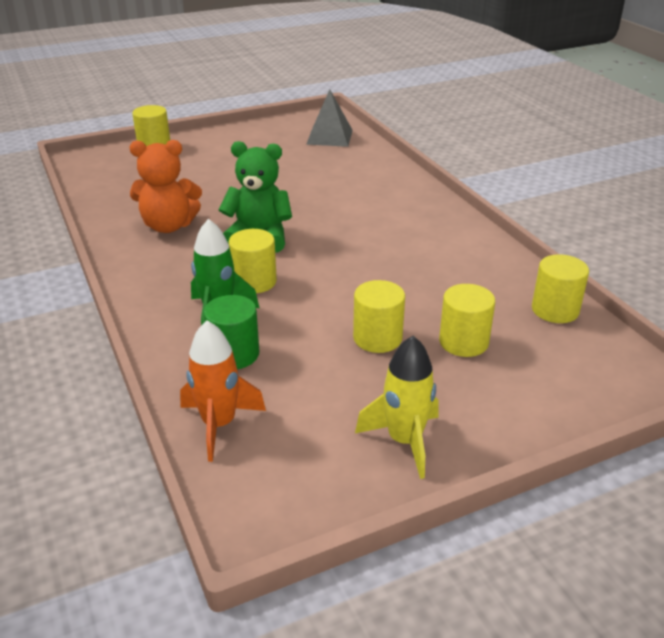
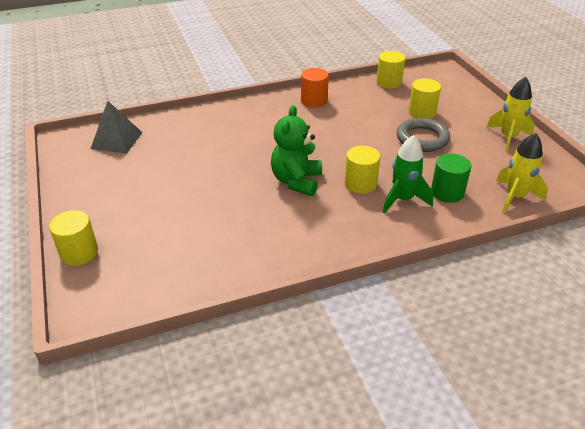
camera: 85 degrees left, 5 degrees up
(168, 226) = (269, 231): orange teddy bear -> none
(219, 425) = (514, 197): orange rocket -> yellow rocket
(377, 338) = (422, 138): yellow cylinder -> grey ring
(460, 243) = (314, 101): none -> orange cylinder

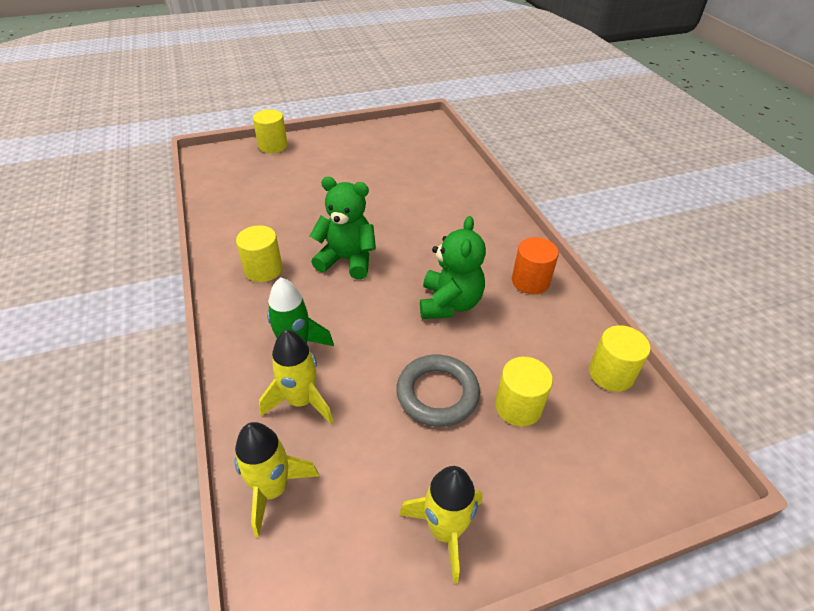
camera: 90 degrees right, 5 degrees up
(116, 140) = (428, 146): grey pyramid -> none
(341, 133) = (449, 303): none -> green teddy bear
(360, 184) = (334, 313): yellow cylinder -> yellow cylinder (263, 269)
(447, 192) = (301, 401): green cylinder -> yellow rocket

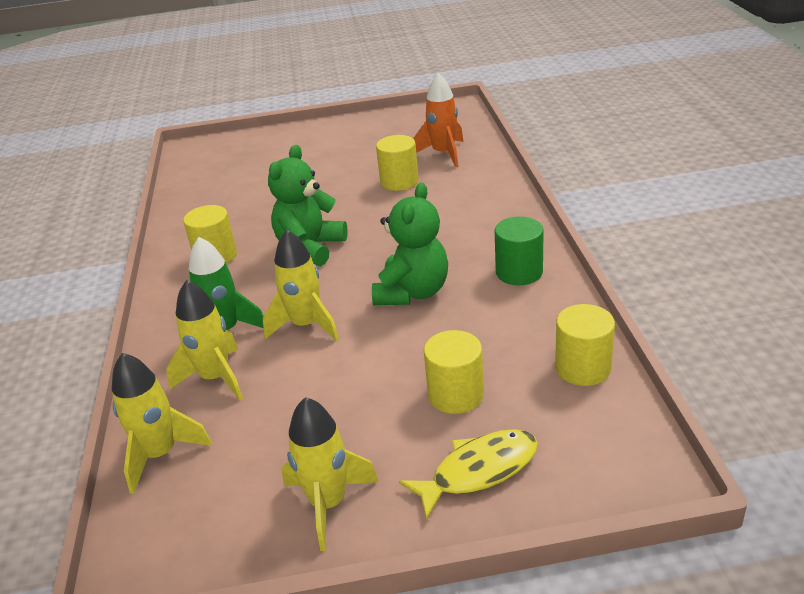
camera: 15 degrees right, 10 degrees down
(273, 146) = (265, 136): yellow cylinder -> yellow cylinder (399, 182)
(347, 260) = (310, 248): green teddy bear -> green teddy bear turned 90 degrees counterclockwise
(367, 340) = (306, 325): none -> yellow rocket
(432, 166) = (443, 154): none -> orange rocket
(437, 393) = (366, 378): grey ring -> none
(530, 281) = (519, 272): orange cylinder -> green cylinder
(562, 484) = (478, 471): none -> yellow fish

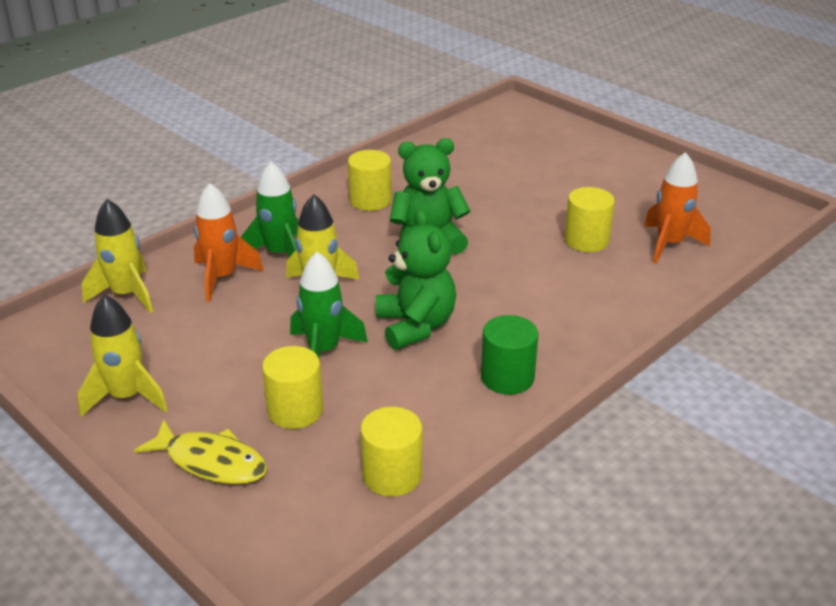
camera: 50 degrees right, 0 degrees up
(216, 378) = (222, 277): yellow rocket -> orange rocket
(392, 352) = (323, 351): none -> green rocket
(412, 292) = (415, 326): green teddy bear -> green teddy bear turned 90 degrees counterclockwise

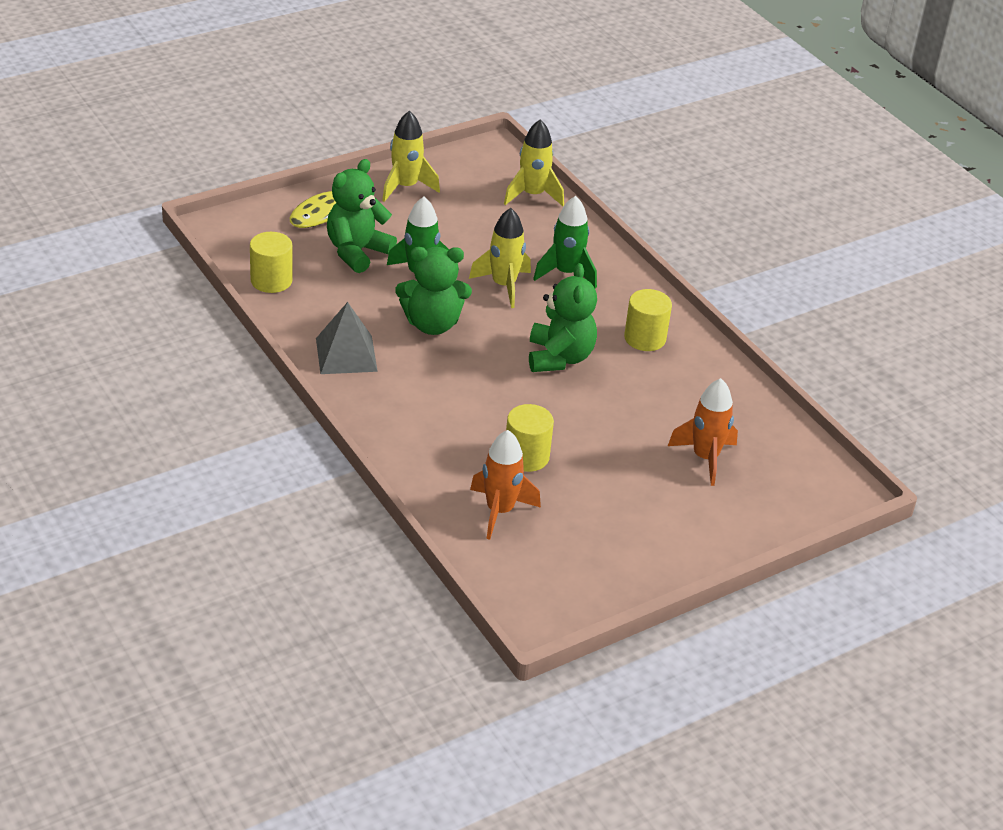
camera: 100 degrees right, 5 degrees up
(222, 277) = (540, 240): orange rocket -> orange rocket (705, 458)
(295, 410) = (357, 252): yellow cylinder -> green teddy bear
(507, 377) = (346, 354): green cylinder -> grey pyramid

